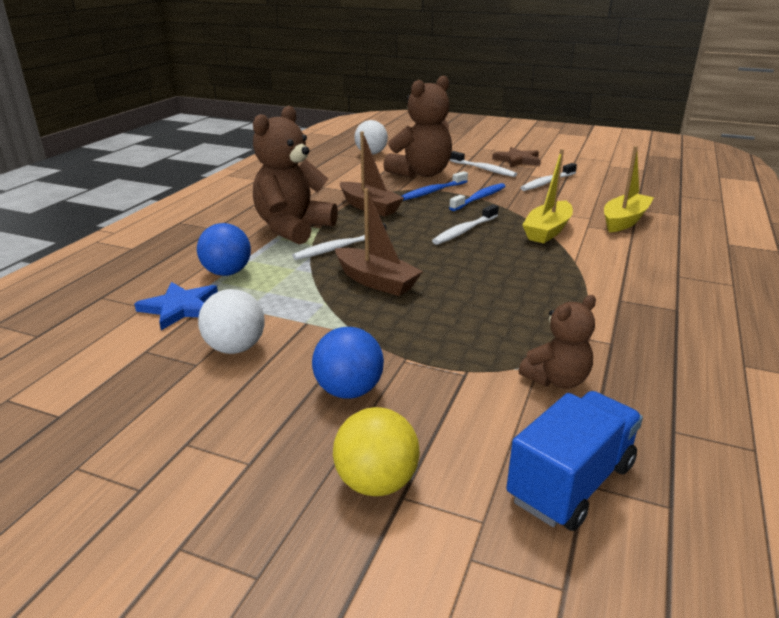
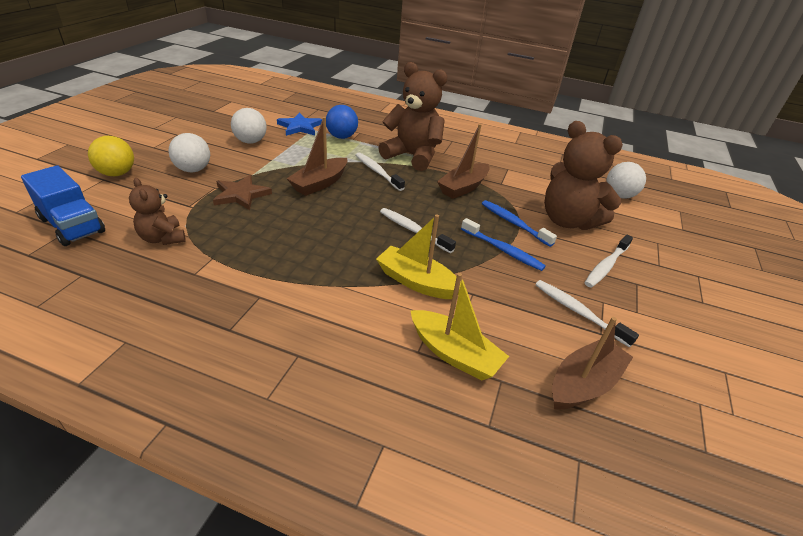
camera: 85 degrees right, 10 degrees up
(349, 391) = (193, 170): blue ball -> white ball
(518, 160) = (664, 301): brown star -> brown star (241, 195)
(619, 188) = (583, 383): none -> brown boat

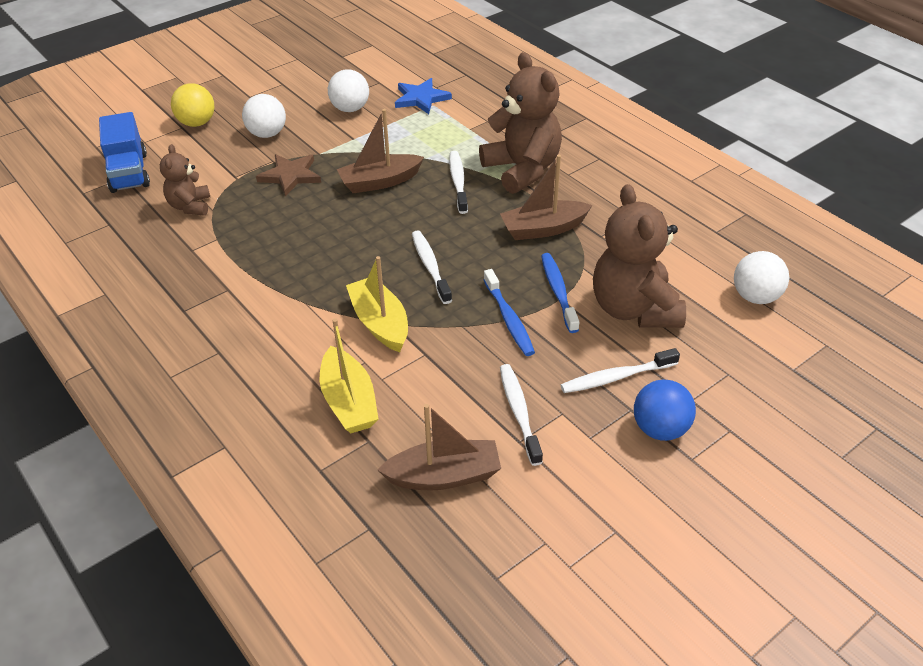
camera: 35 degrees right, 5 degrees up
(341, 137) = (459, 123): blue ball -> blue ball (660, 429)

